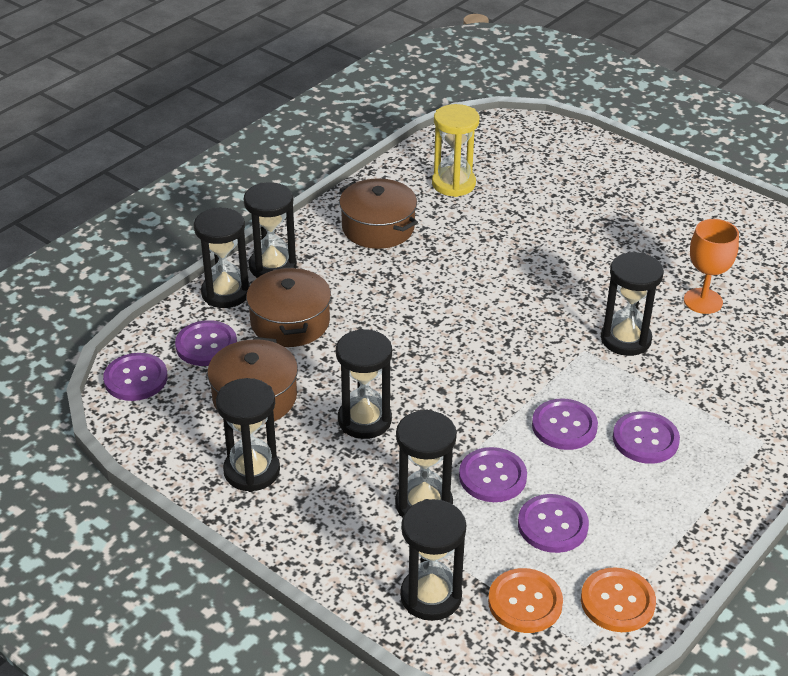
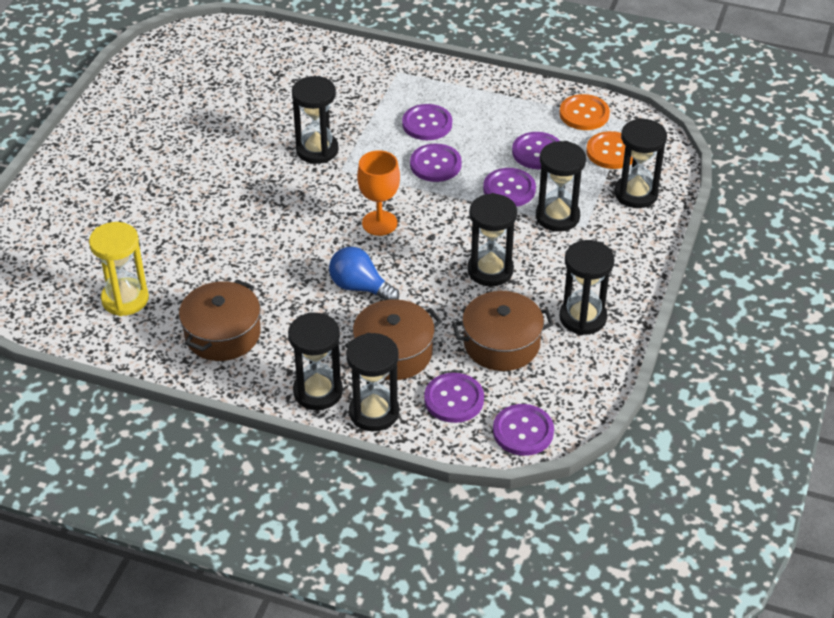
camera: 110 degrees left, 5 degrees up
(391, 321) = (360, 287): none -> blue light bulb
(703, 301) = (247, 117): orange goblet -> orange goblet (379, 223)

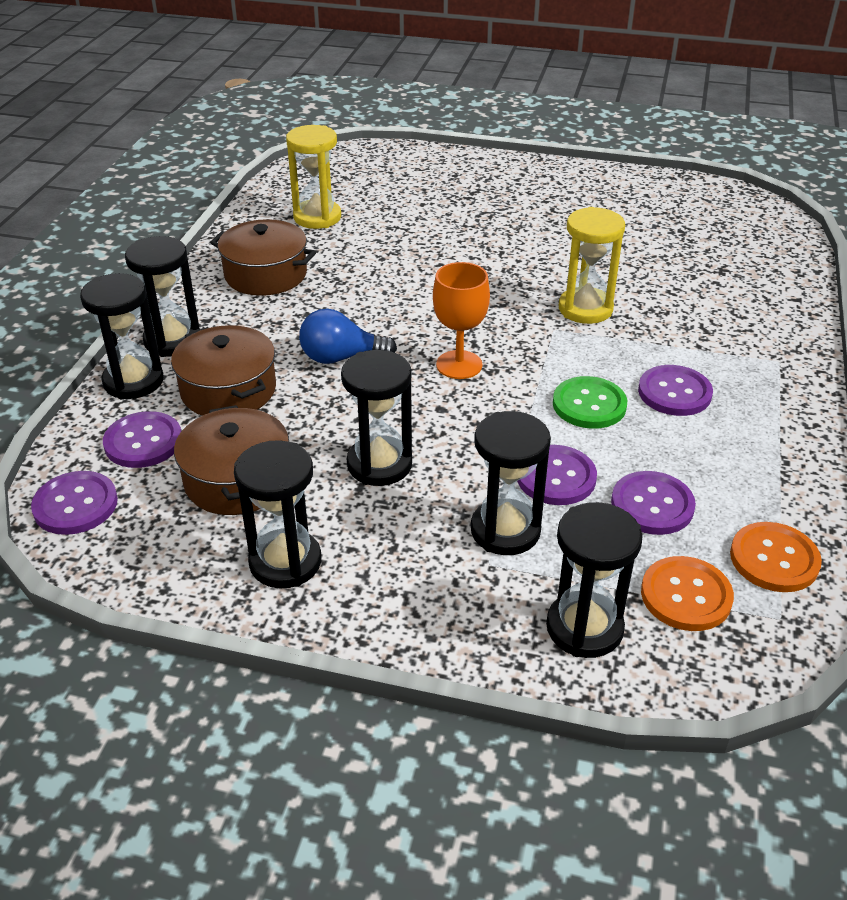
camera: 85 degrees right, 5 degrees down
(317, 150) = (585, 309): black hourglass -> yellow hourglass
(360, 287) = (341, 358): blue light bulb -> blue light bulb turned 120 degrees counterclockwise
(435, 164) = (589, 405): purple button -> green button

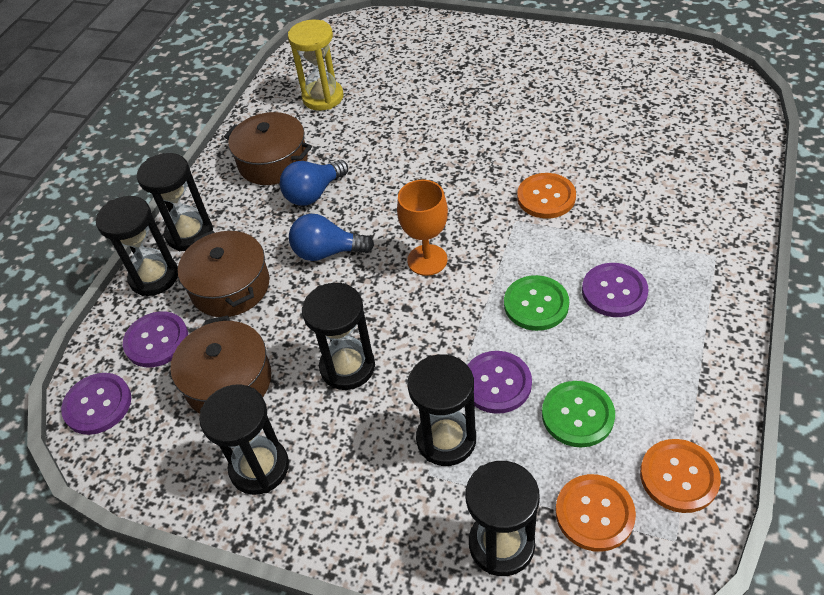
camera: 10 degrees right, 10 degrees up
(318, 304) = (314, 193): none -> blue light bulb
(585, 309) = (546, 197): yellow hourglass -> orange button
(652, 505) = (577, 415): purple button -> green button

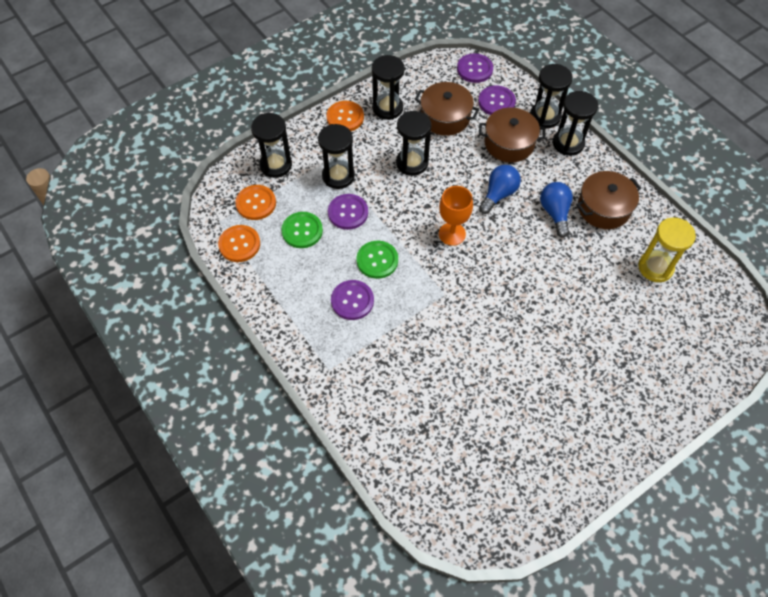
camera: 120 degrees right, 10 degrees up
(546, 197) = (449, 323): orange button -> orange button (345, 117)

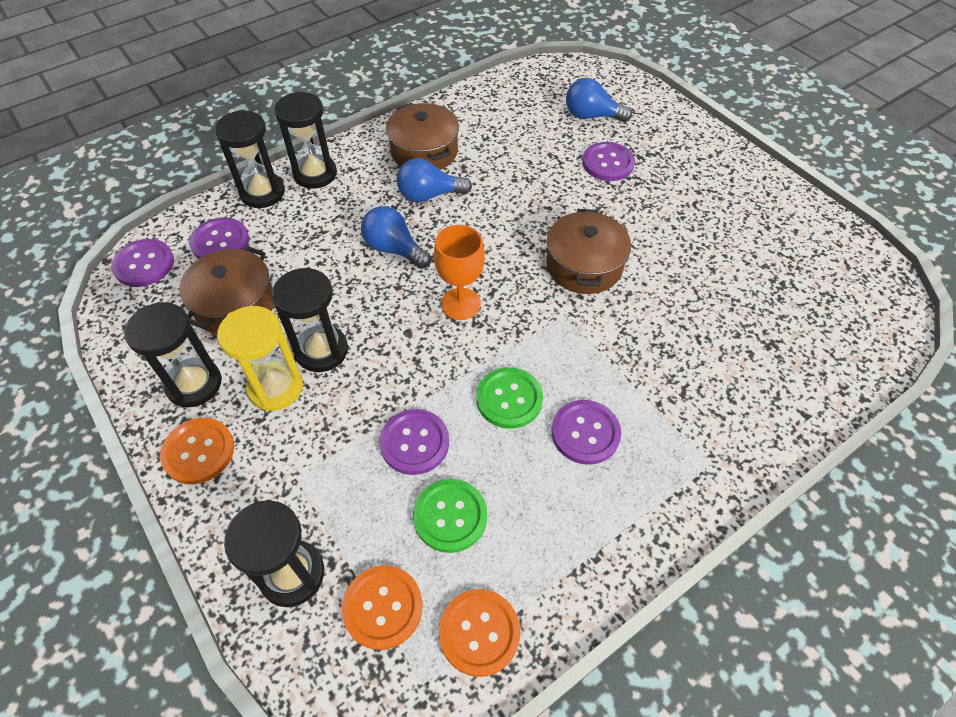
camera: 90 degrees left, 5 degrees down
(338, 176) = (334, 460): black hourglass -> none
(509, 143) = (303, 233): brown pot -> brown pot (584, 265)
(610, 337) = (608, 163): none -> purple button
(655, 267) = (510, 119): yellow hourglass -> yellow hourglass (276, 388)
(673, 330) = (591, 116): none -> blue light bulb

